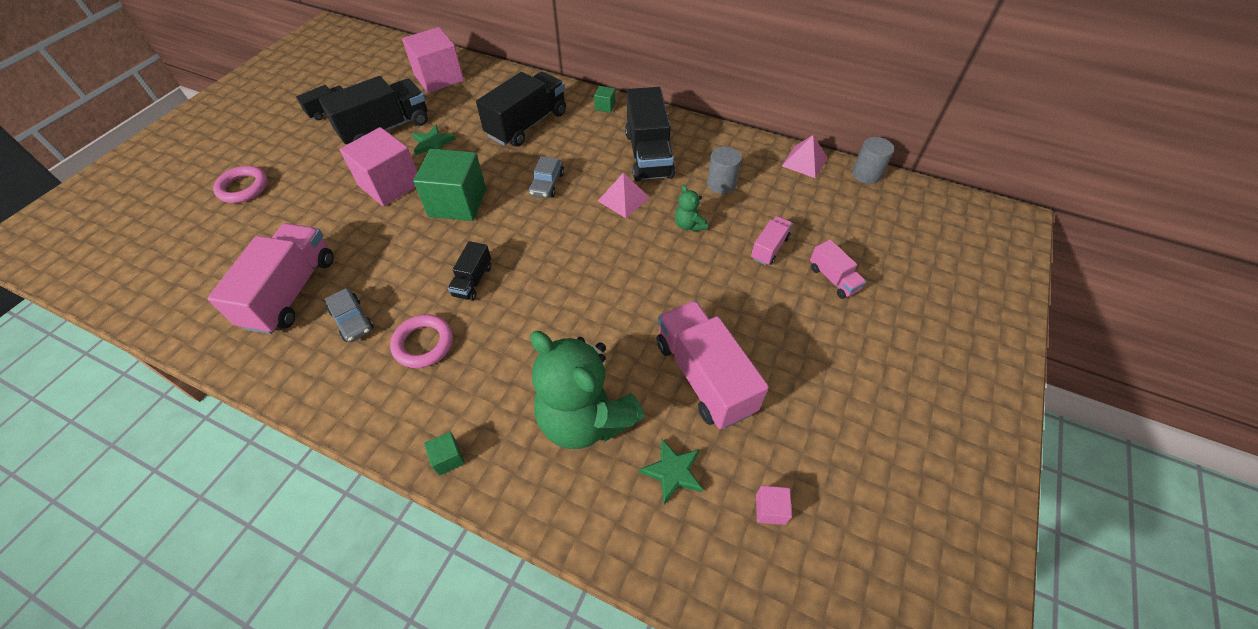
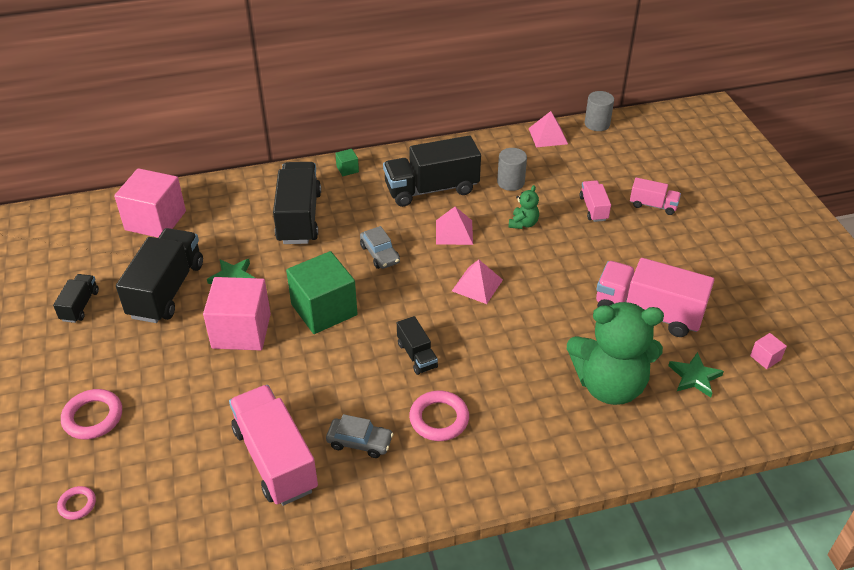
camera: 40 degrees left, 10 degrees down
(164, 239) = (77, 504): none -> pink ring
(448, 458) = (554, 470): green cube -> none
(587, 254) = (477, 285): none -> pink pyramid
(648, 155) = (431, 189): black truck -> black truck turned 120 degrees clockwise
(689, 225) = (523, 223): green teddy bear -> green teddy bear turned 90 degrees counterclockwise

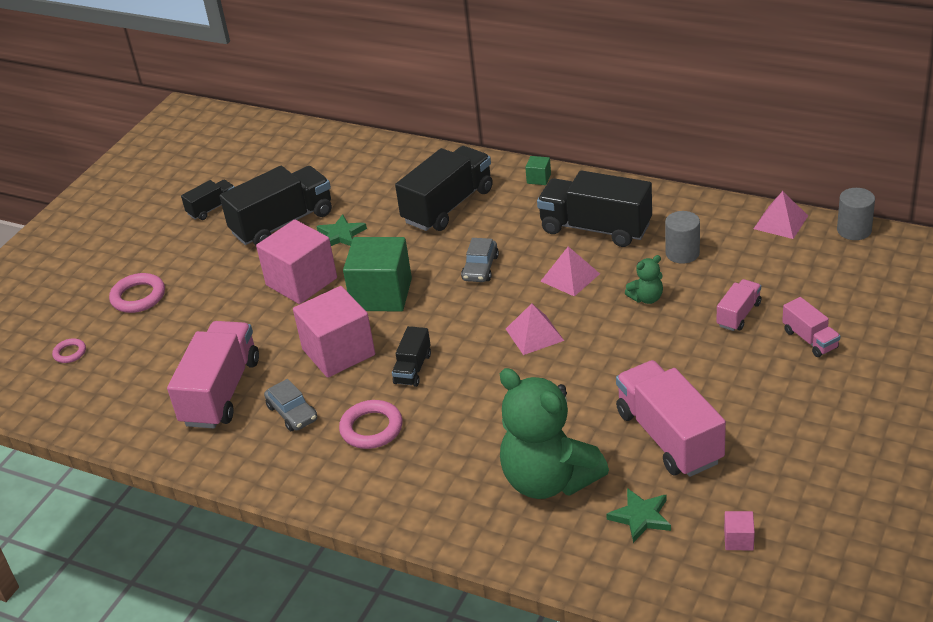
camera: 45 degrees right, 5 degrees down
(155, 220) = (333, 161): pink cube -> pink cube (338, 352)

